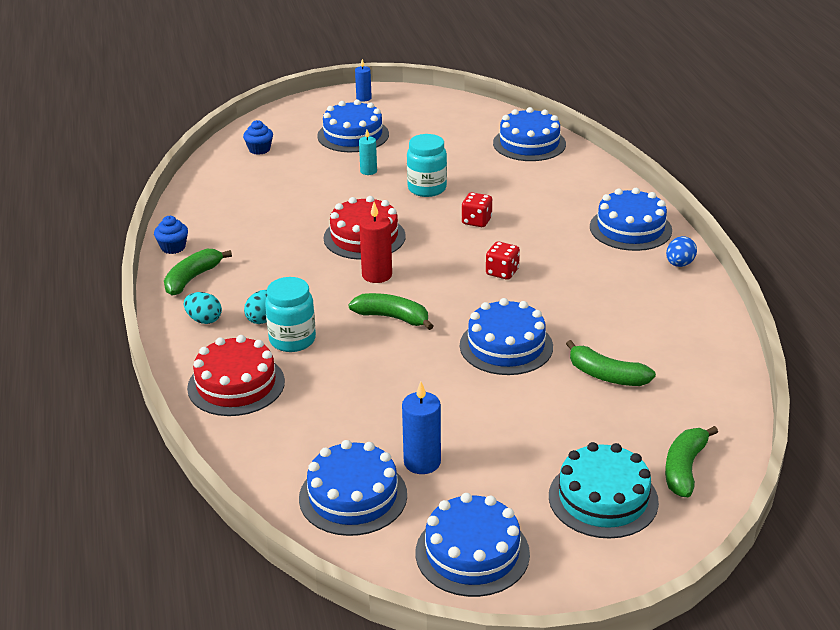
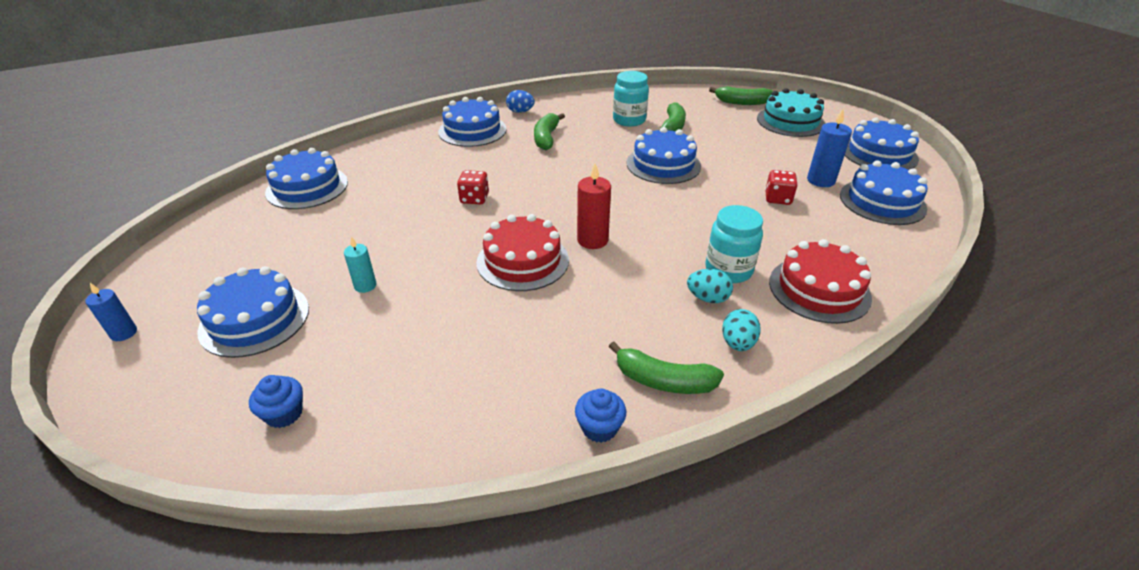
camera: 105 degrees left, 5 degrees up
(392, 317) = (657, 220): green banana -> green banana (546, 138)
(427, 188) = (409, 236): turquoise jar -> turquoise jar (629, 120)
(502, 272) = (559, 177): red dice -> red dice (777, 198)

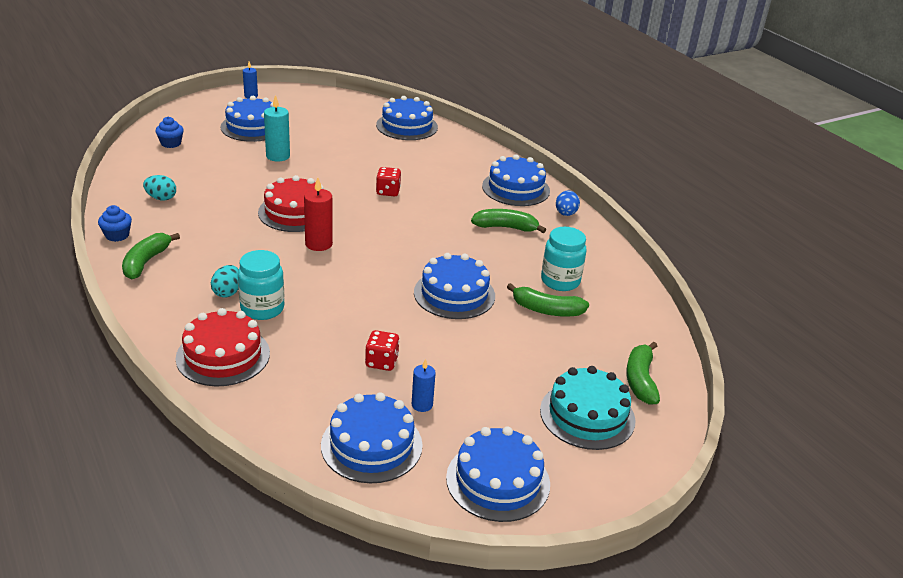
camera: 85 degrees right, 5 degrees down
(365, 286) = (278, 156): turquoise candle -> turquoise candle, size x1.58
(737, 343) = (170, 299): turquoise egg -> turquoise egg (161, 198)
(820, 180) = (422, 405): blue candle -> blue candle, size x0.63

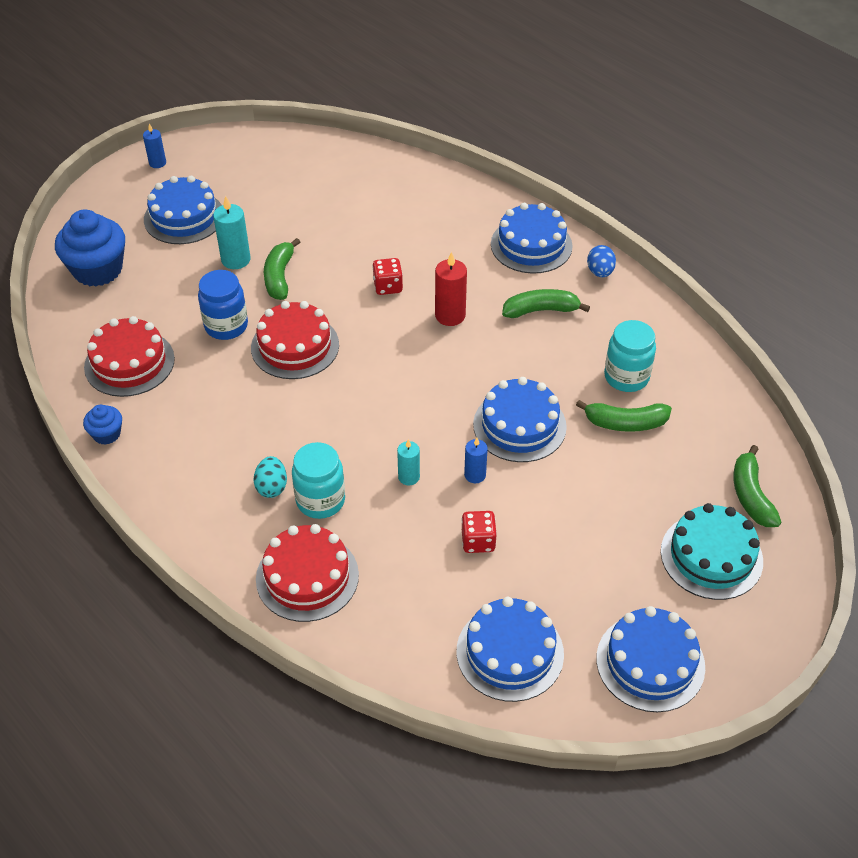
camera: 10 degrees left, 15 degrees up
(146, 262) = (160, 466): green banana -> green banana (279, 277)
(161, 198) = (129, 363): turquoise egg -> red cake
(171, 143) = (98, 270): blue cupcake -> blue cupcake, size x2.01
(248, 191) = (226, 326): none -> blue jar
(318, 244) = (342, 389): red candle -> red candle (450, 315)
(344, 308) = (409, 477): none -> turquoise candle
(407, 126) = (368, 171): blue cake -> none
(422, 405) = (541, 587): blue candle -> blue candle (475, 475)

